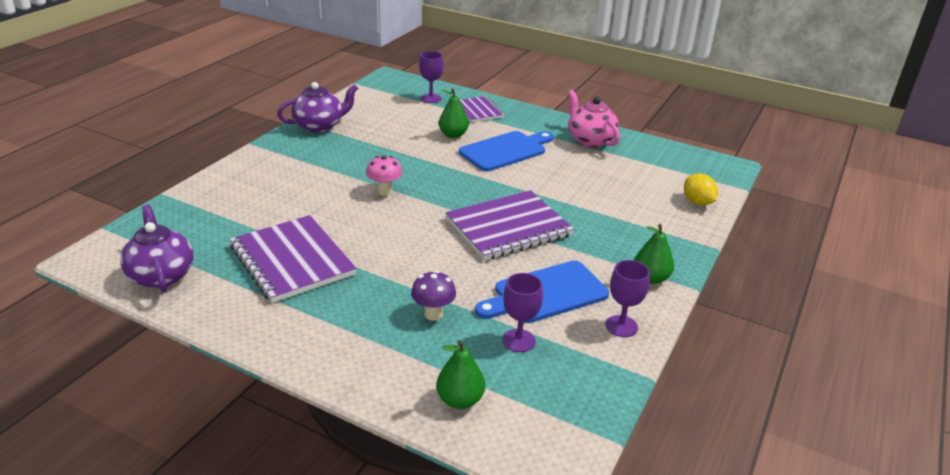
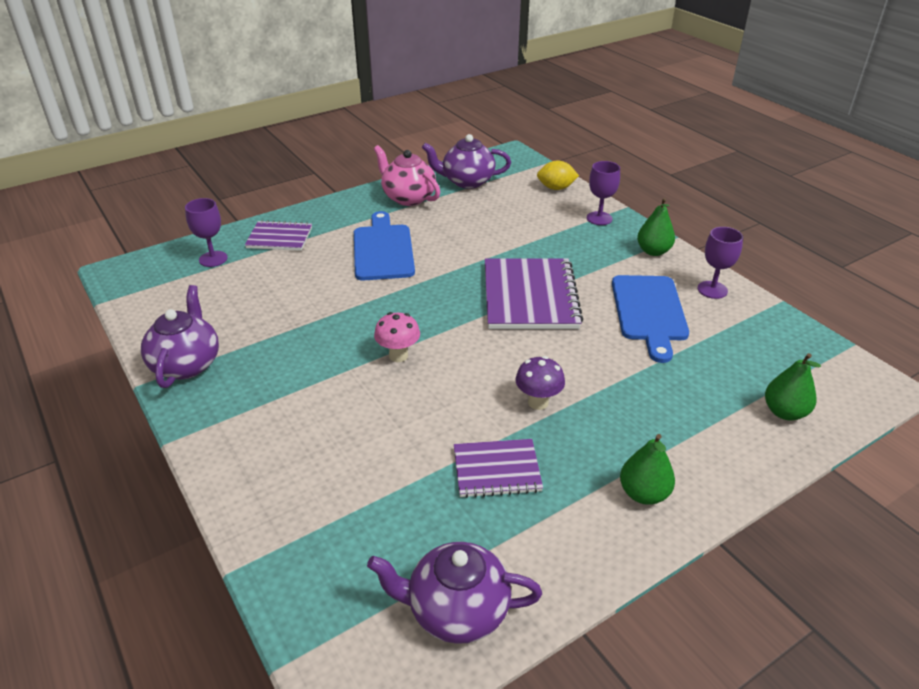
camera: 60 degrees left, 5 degrees up
(292, 260) = (496, 470): purple notebook -> purple notebook, size x0.57
(433, 314) = (650, 389): purple mushroom -> purple mushroom (538, 402)
(453, 135) = (317, 271): green pear -> green pear (643, 493)
(519, 340) = (712, 350): purple goblet -> purple goblet (599, 218)
(590, 140) = (408, 198): pink teapot -> pink teapot turned 45 degrees clockwise
(649, 158) = (467, 181): none -> purple teapot

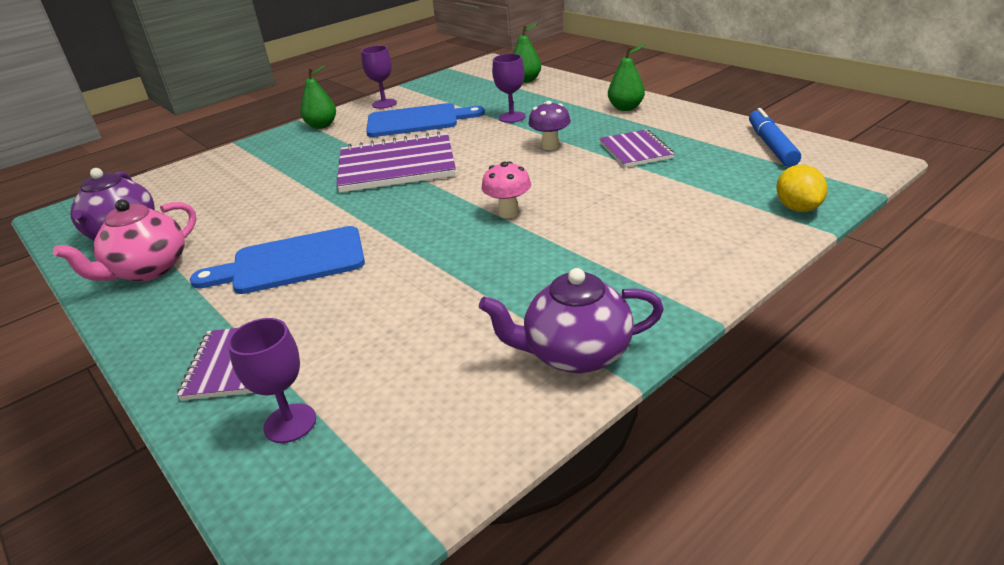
camera: 95 degrees left, 5 degrees down
(456, 610) = (771, 145): purple teapot -> blue marker
(556, 188) = (173, 178): yellow lemon -> yellow lemon (797, 208)
(599, 218) = (252, 151): purple goblet -> purple goblet (512, 117)

